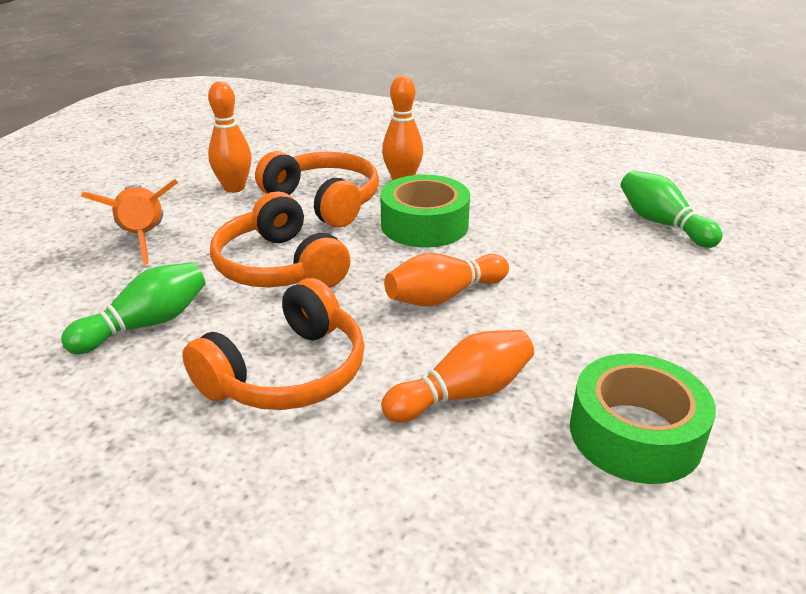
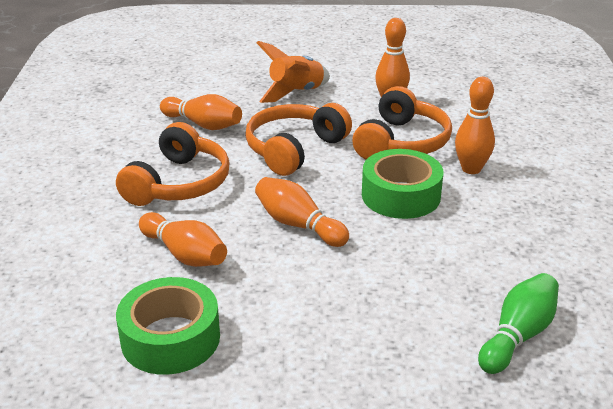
camera: 70 degrees right, 0 degrees up
(146, 324) = (203, 124): green bowling pin -> orange bowling pin
(287, 373) = (178, 183): orange headphones -> orange headphones turned 90 degrees counterclockwise

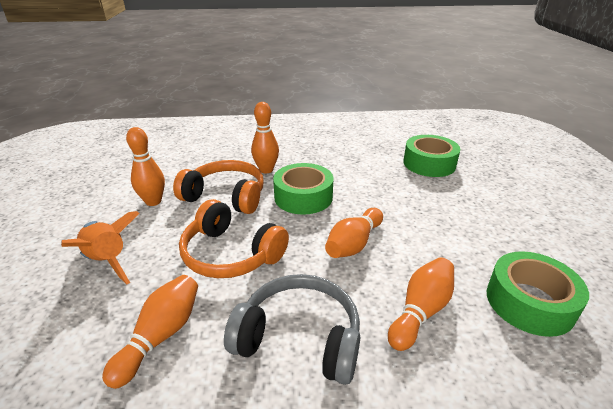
camera: 95 degrees left, 0 degrees up
(178, 183) = (299, 338): orange headphones -> grey headphones
(518, 335) = (429, 164): green bowling pin -> green tape

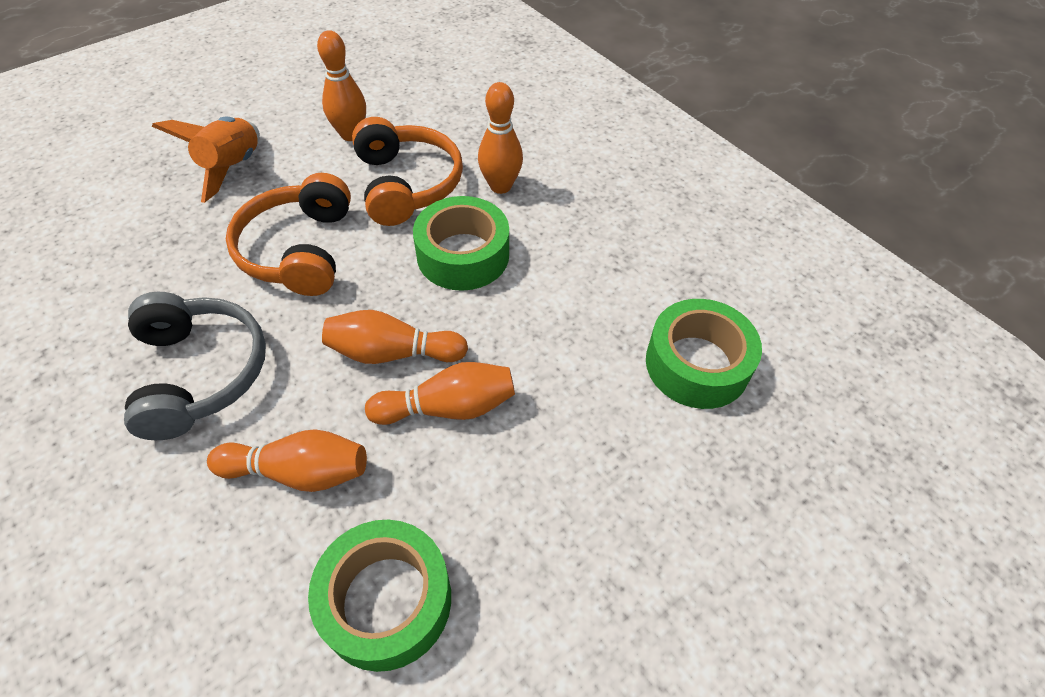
camera: 55 degrees right, 20 degrees up
(161, 336) = (155, 268): orange bowling pin -> orange bowling pin (448, 407)

